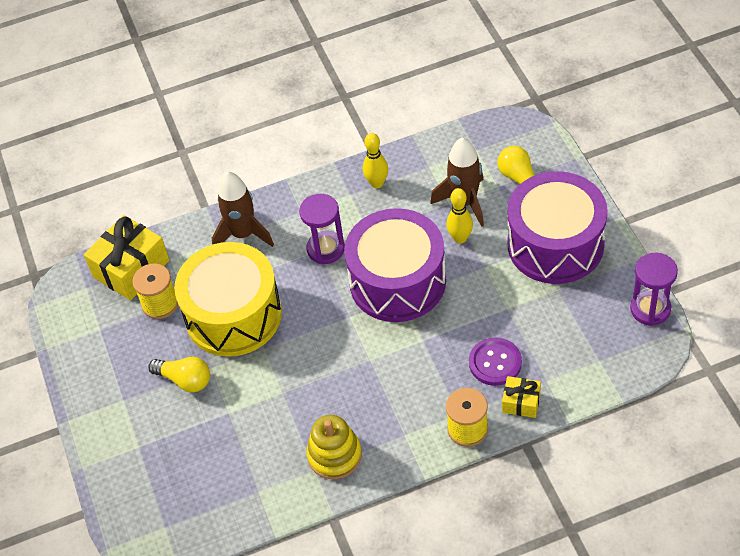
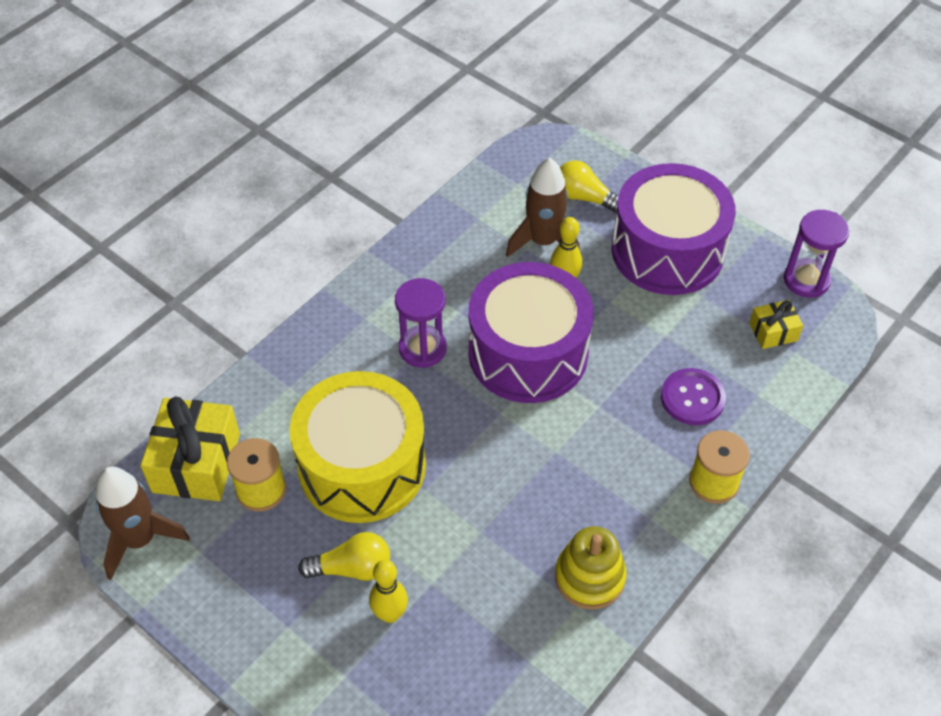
camera: 35 degrees left, 0 degrees up
(243, 234) = (313, 369): brown rocket -> brown rocket (140, 539)
(377, 183) = (433, 256): yellow bowling pin -> yellow bowling pin (390, 614)
(521, 402) = (748, 429): yellow gift -> yellow gift (773, 332)

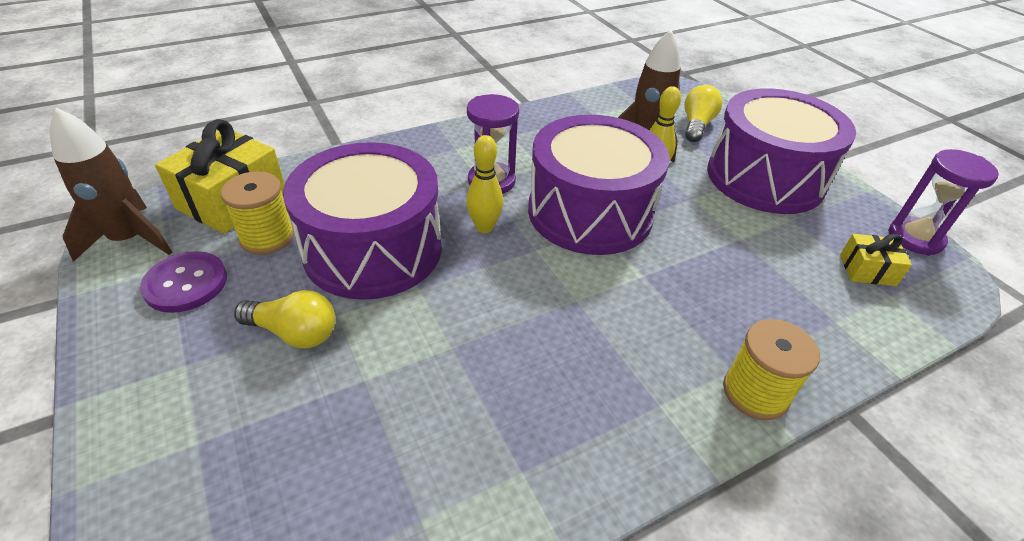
camera: 20 degrees right, 10 degrees down
(362, 466) = (373, 249): yellow drum -> purple drum
(390, 614) = (297, 394): yellow bowling pin -> yellow bowling pin (484, 227)
(584, 197) = (696, 125): yellow light bulb -> yellow light bulb turned 60 degrees clockwise
(589, 577) = (552, 444): yellow stacking toy -> none
(692, 398) = (754, 300): purple button -> purple button (186, 283)

